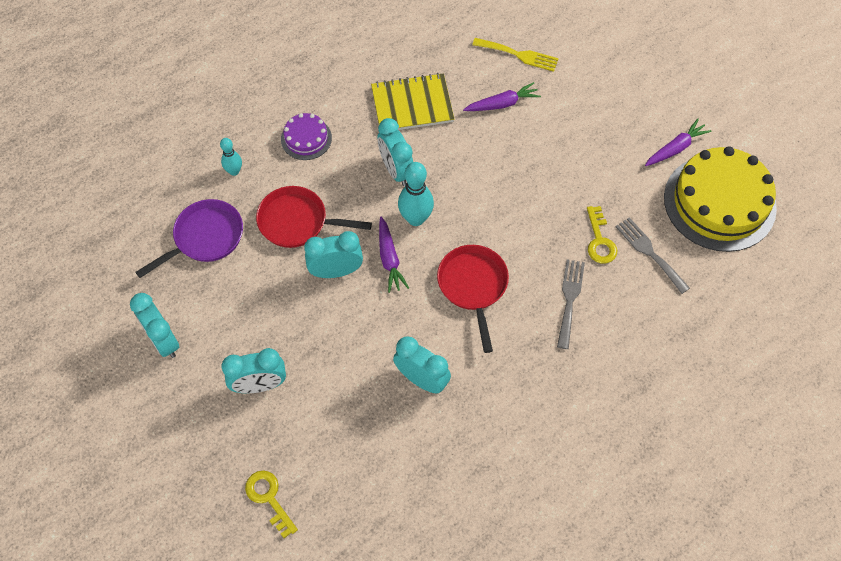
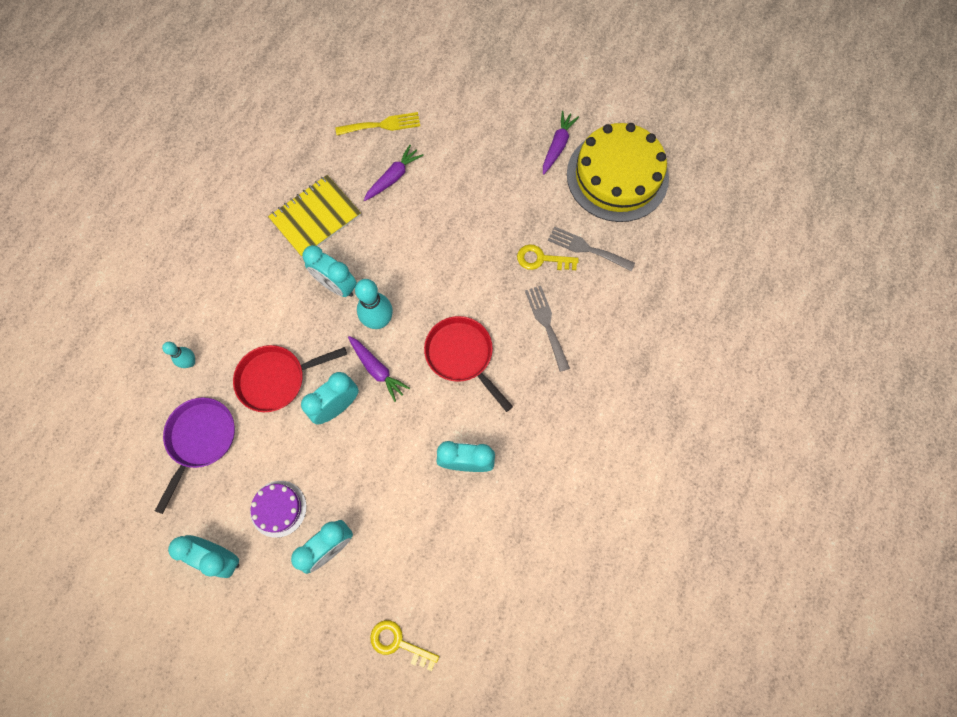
camera: 30 degrees left, 10 degrees up
(306, 138) = (238, 297): purple cake -> purple cake (278, 508)
(599, 240) = (542, 259): yellow key -> yellow key turned 135 degrees clockwise

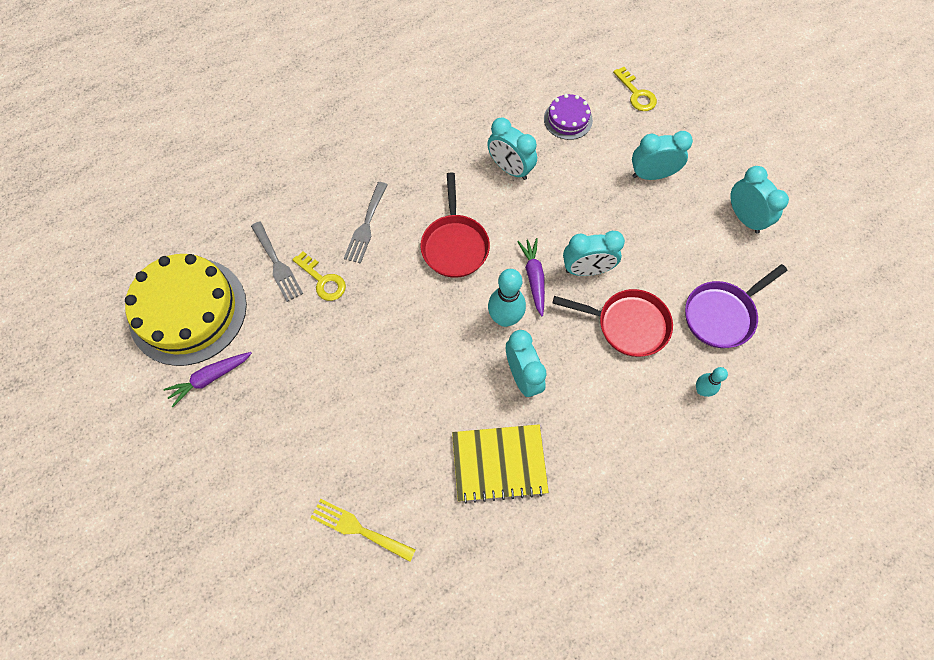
camera: 145 degrees left, 5 degrees down
(278, 508) = (679, 223): purple cake -> purple cake (568, 119)
(393, 177) = (391, 455): purple carrot -> none

